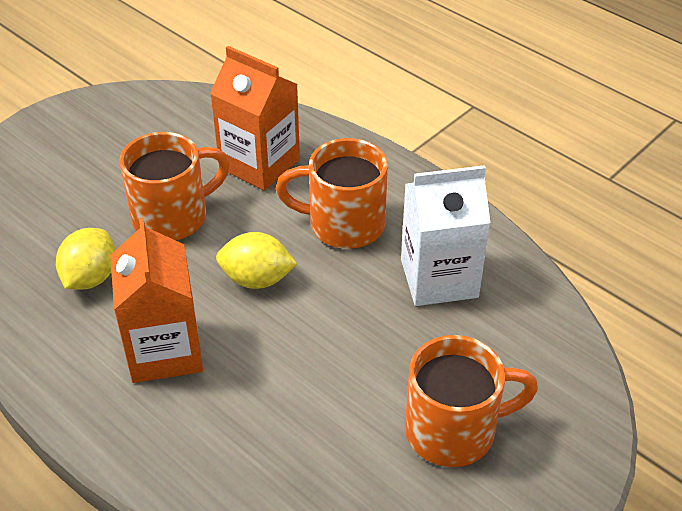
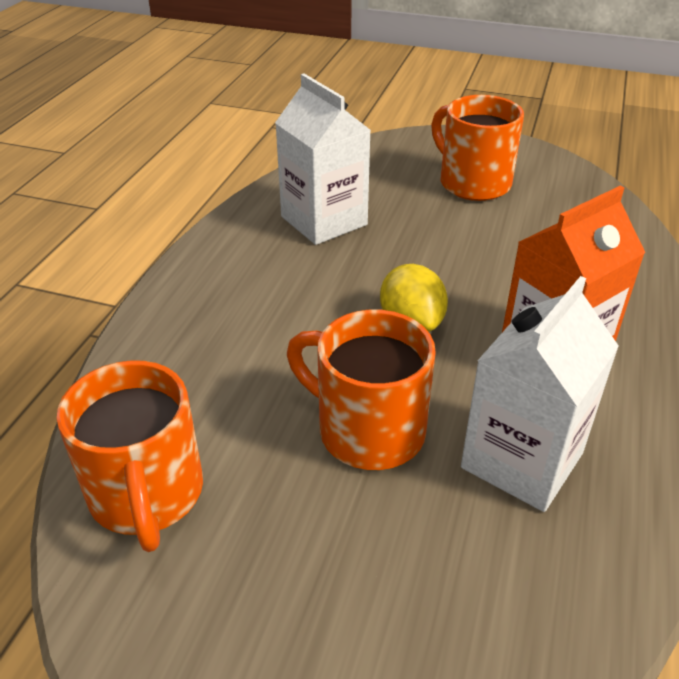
camera: 115 degrees left, 5 degrees down
(91, 277) = (522, 460): yellow lemon -> white carton
(259, 164) = (221, 389): orange carton -> none
(343, 224) = (290, 291): orange mug -> orange mug (147, 495)

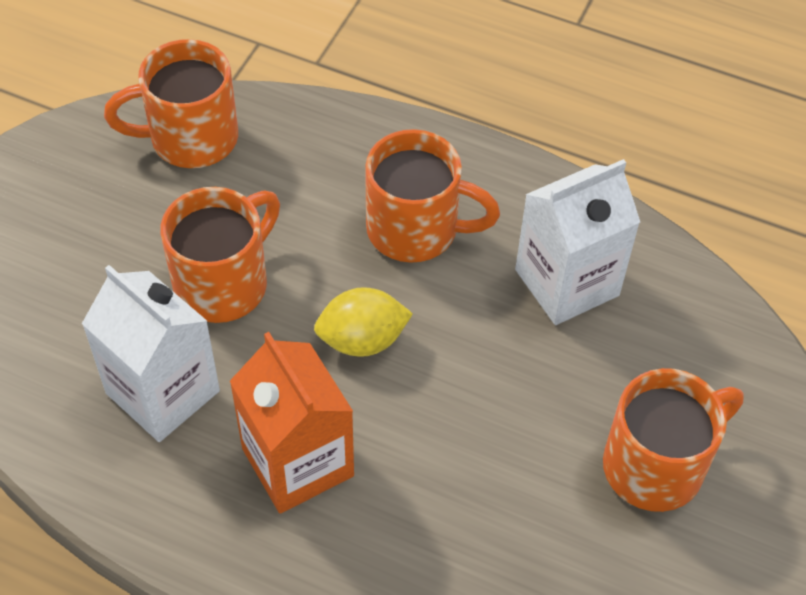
camera: 95 degrees right, 15 degrees up
(278, 301) = (416, 230): none -> orange mug

